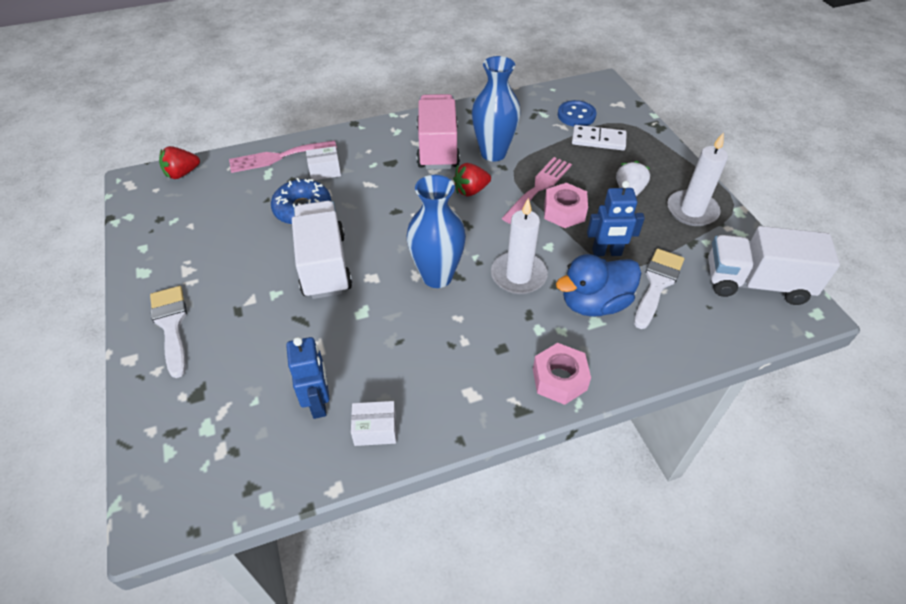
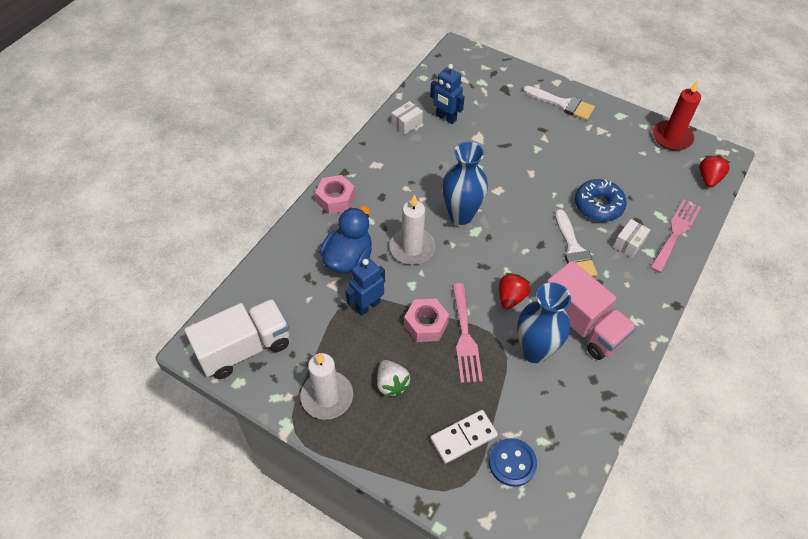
camera: 140 degrees right, 5 degrees up
(142, 221) = (672, 137): none -> red candle
(324, 265) = (534, 179): white truck -> none
(657, 284) = (316, 301): white brush -> white brush (573, 249)

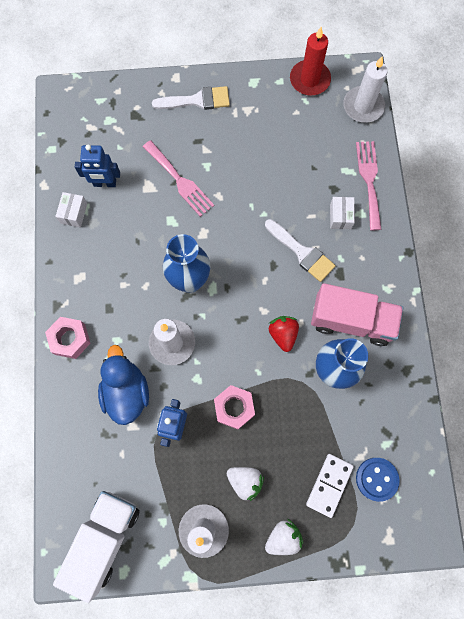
camera: 35 degrees left, 20 degrees up
(389, 450) = (283, 537): none -> white strawberry
(465, 337) = (272, 397): pink fork -> pink fork (180, 181)
(598, 205) = (294, 193): blue donut -> none
(708, 179) = (363, 106): red strawberry -> white candle

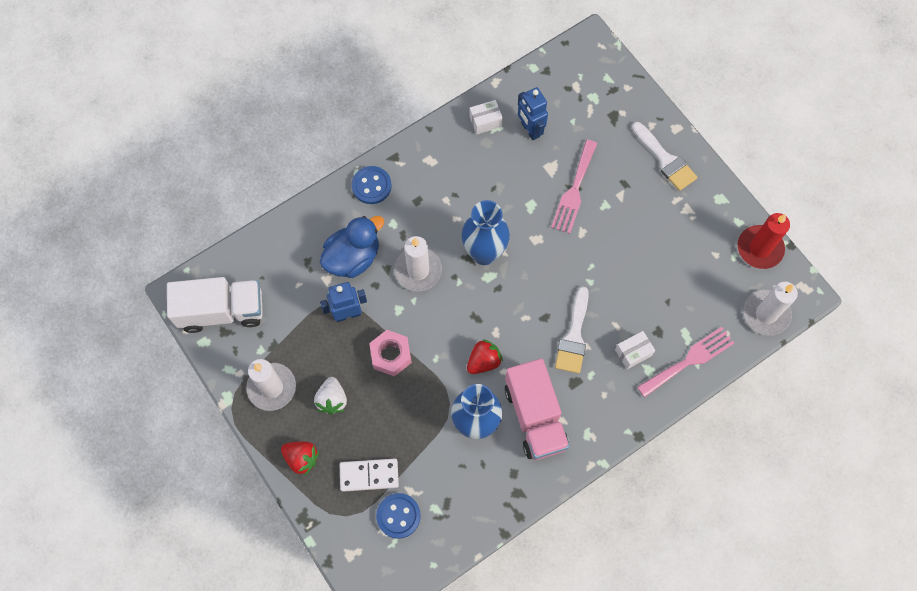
camera: 60 degrees right, 5 degrees down
(70, 339) = (371, 186): pink nut -> blue button
(283, 537) = (302, 458): white strawberry -> red strawberry

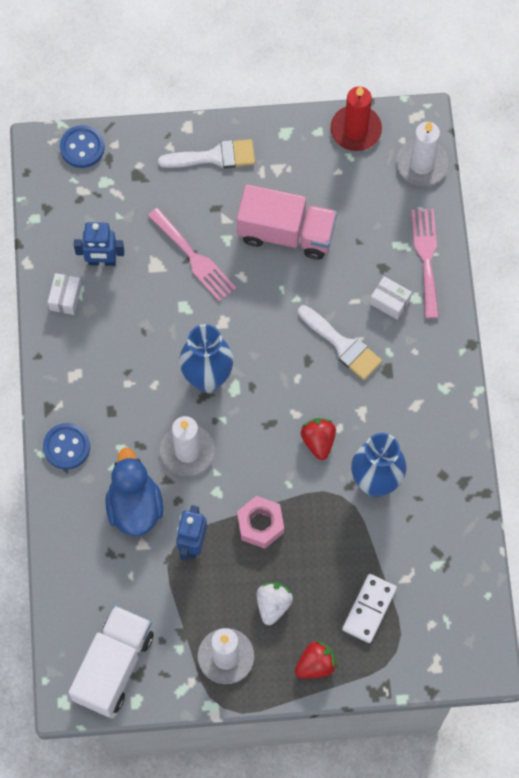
camera: 60 degrees left, 0 degrees up
(332, 400) = (273, 604): white strawberry -> white strawberry turned 105 degrees counterclockwise
(398, 516) = (424, 602): blue button -> blue button (82, 147)
(535, 416) = (400, 425): pink truck -> pink truck (286, 233)
(633, 352) = (390, 302): white box -> white box turned 60 degrees counterclockwise

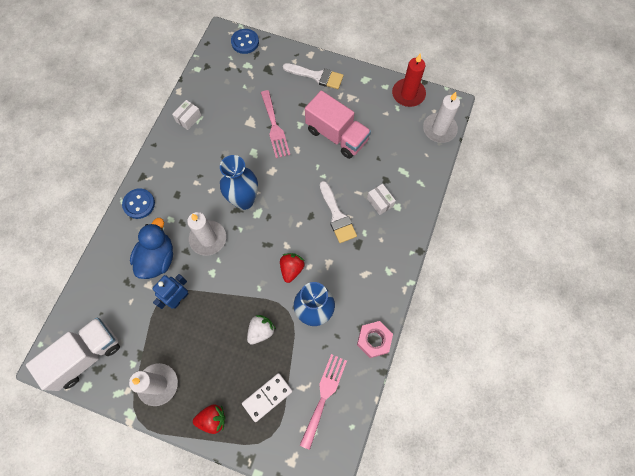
camera: 25 degrees right, 0 degrees up
(102, 261) = (221, 107): blue robot -> none
(260, 524) = (227, 306): pink nut -> pink nut (374, 340)
(273, 604) = (207, 363): white strawberry -> white strawberry (261, 331)
(426, 257) = (416, 185): pink fork -> pink fork (324, 396)

